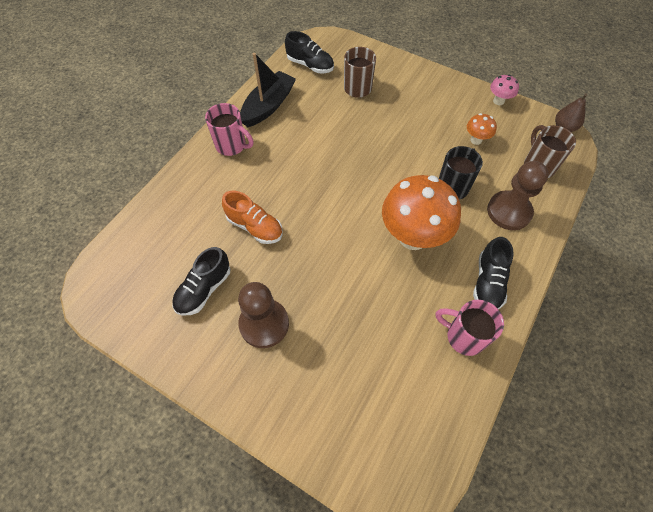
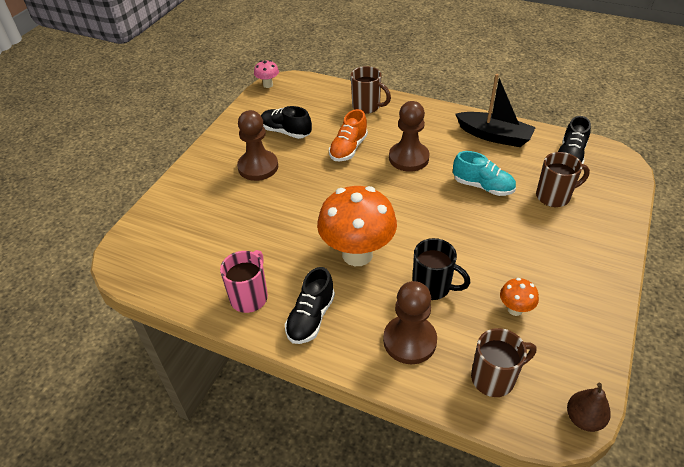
camera: 85 degrees right, 15 degrees down
(183, 200) = (367, 106): none -> brown mug
(232, 146) = (434, 122): pink mug -> none
(284, 176) = (408, 158): none -> brown pawn
(337, 129) = (483, 186): none -> turquoise shoe
(488, 282) = (311, 318): black shoe -> black shoe turned 75 degrees counterclockwise
(498, 101) = (600, 336): pink mushroom -> pink mushroom (268, 85)

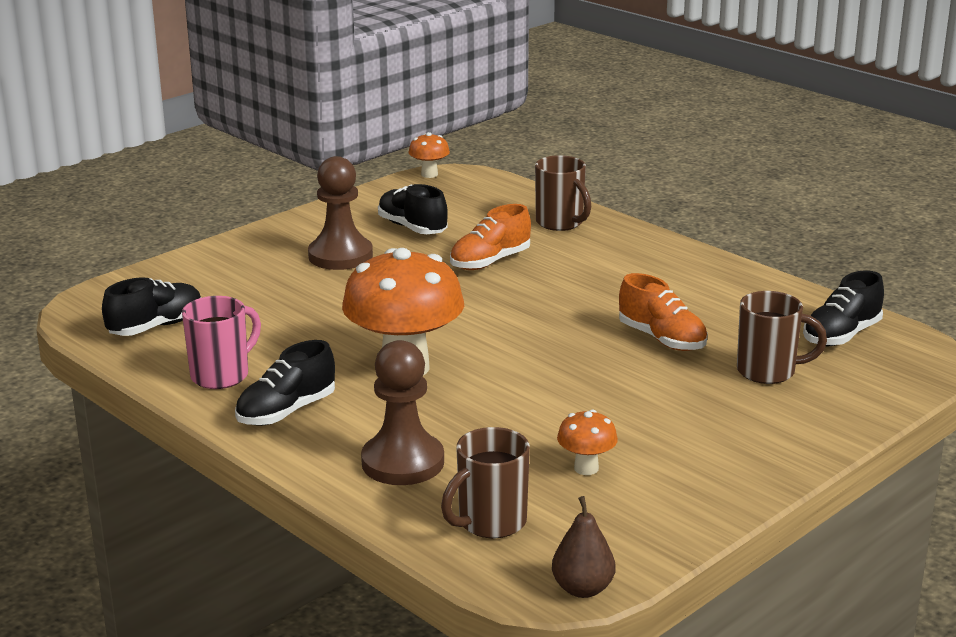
camera: 20 degrees right, 20 degrees down
(180, 264) = (156, 327): none -> black shoe
(268, 85) = (429, 174): pink mushroom -> orange mushroom
(408, 158) = (573, 288): brown pawn -> none
(432, 287) = (485, 421): black mug -> none
(483, 186) = (662, 339): turquoise shoe -> orange shoe
(494, 136) = (736, 290): black boat -> none
(494, 378) = (490, 522): brown mug -> brown mug turned 135 degrees clockwise

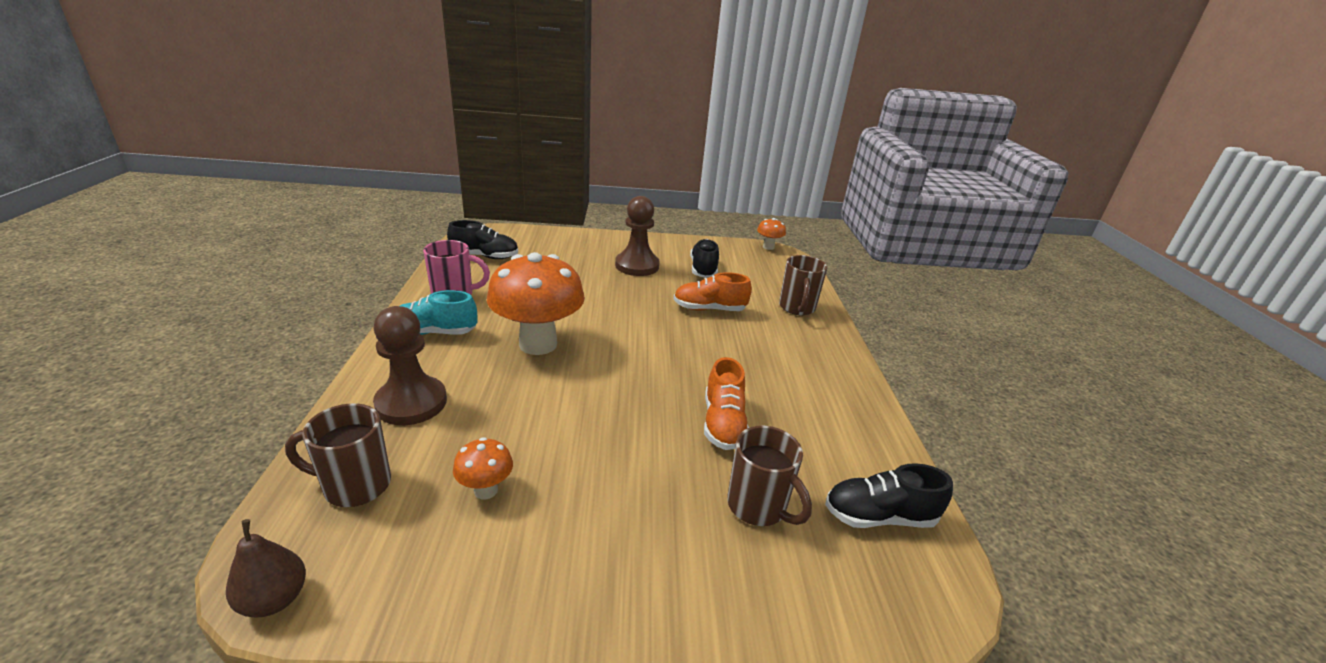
camera: 40 degrees right, 5 degrees up
(286, 412) = (434, 332): black shoe -> turquoise shoe

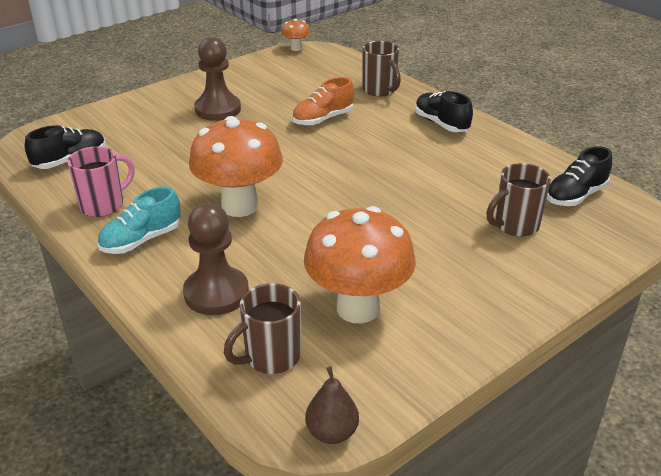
camera: 35 degrees left, 5 degrees up
(486, 490) = (358, 308): orange mushroom -> orange mushroom, size x2.24
(703, 269) = (274, 89): black shoe -> black shoe (441, 124)
(723, 424) = (437, 191): orange shoe -> none
(758, 507) = (515, 225): brown mug -> brown mug turned 135 degrees clockwise

